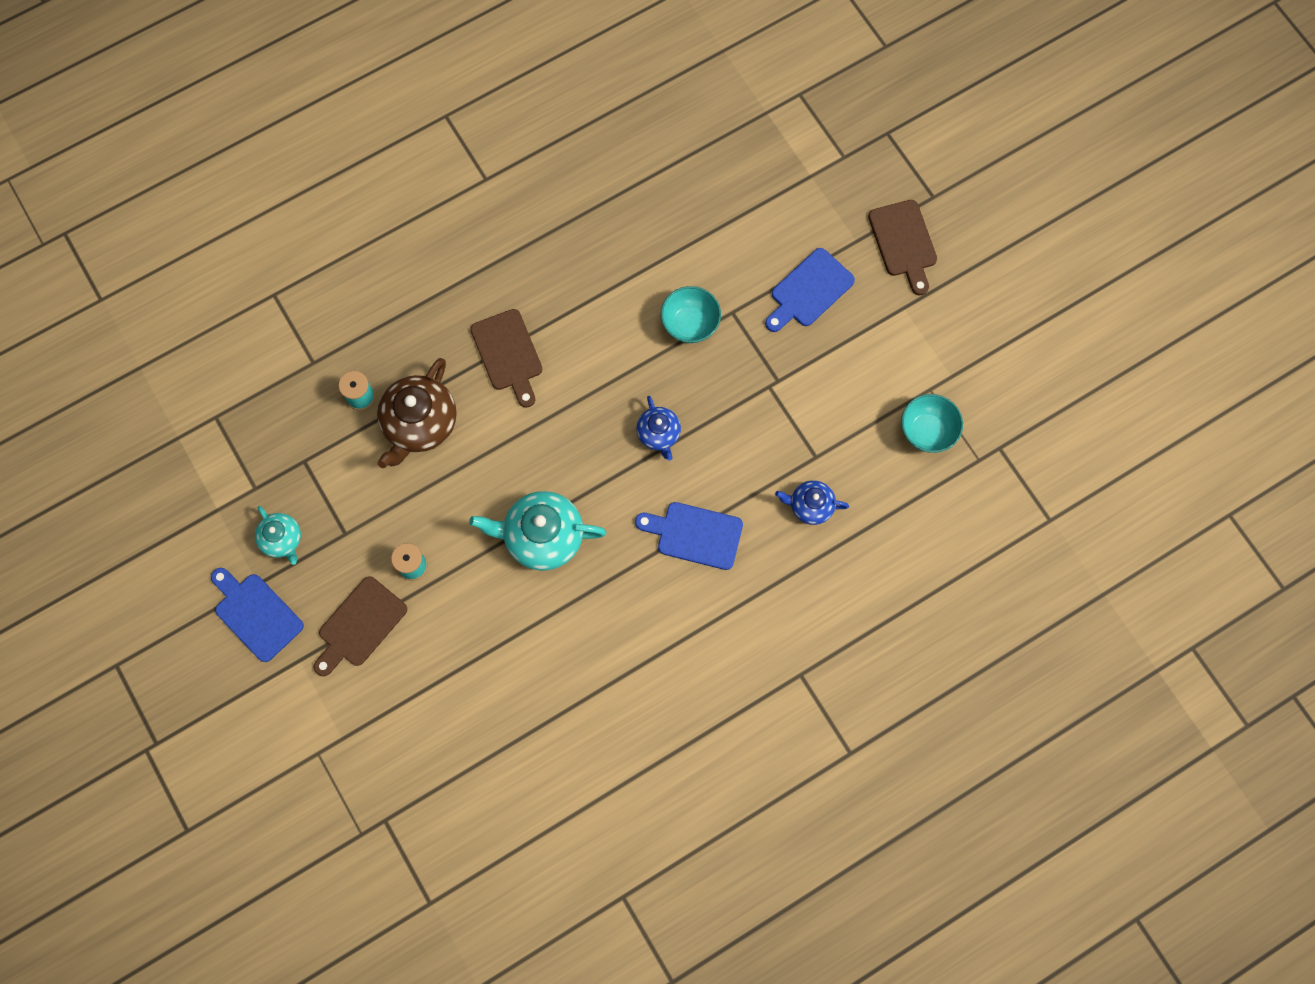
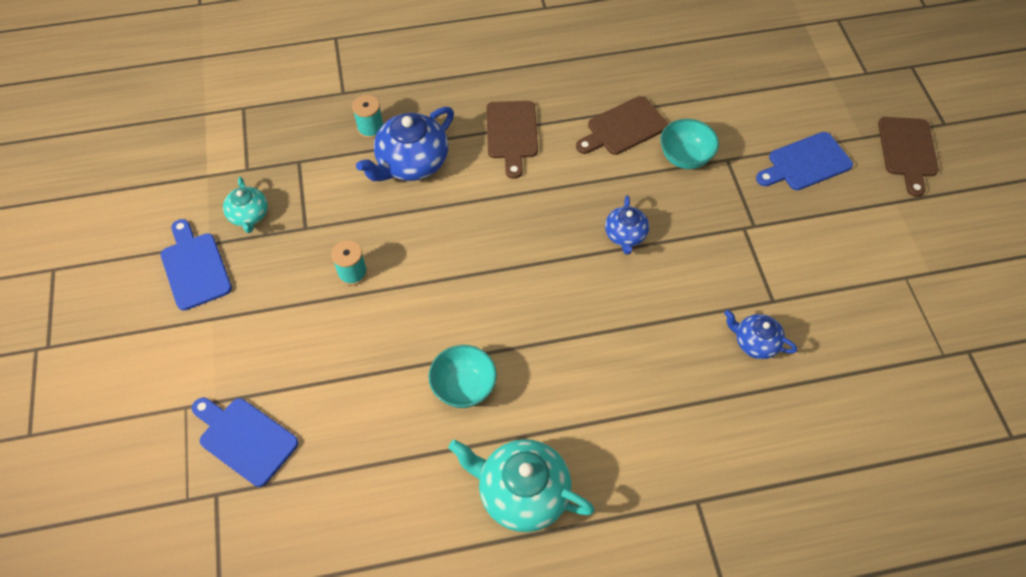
camera: 20 degrees right, 15 degrees down
(359, 625) = (281, 307): brown cutting board -> brown cutting board (623, 128)
(419, 423) = (411, 163): brown teapot -> blue teapot
(542, 536) = (482, 286): turquoise teapot -> turquoise teapot (522, 492)
(695, 534) = (630, 331): blue cutting board -> blue cutting board (245, 438)
(927, 431) = (894, 313): turquoise bowl -> turquoise bowl (464, 387)

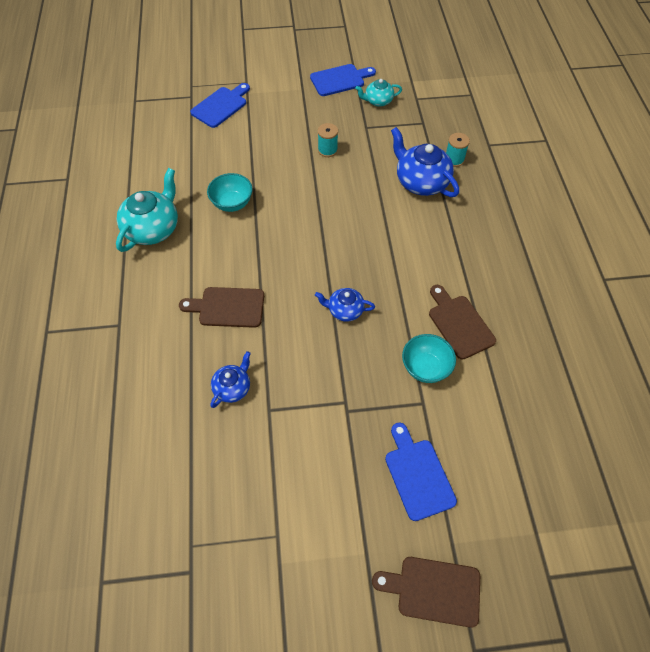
camera: 95 degrees right, 0 degrees up
(512, 134) = (450, 244): brown cutting board -> brown cutting board (227, 307)

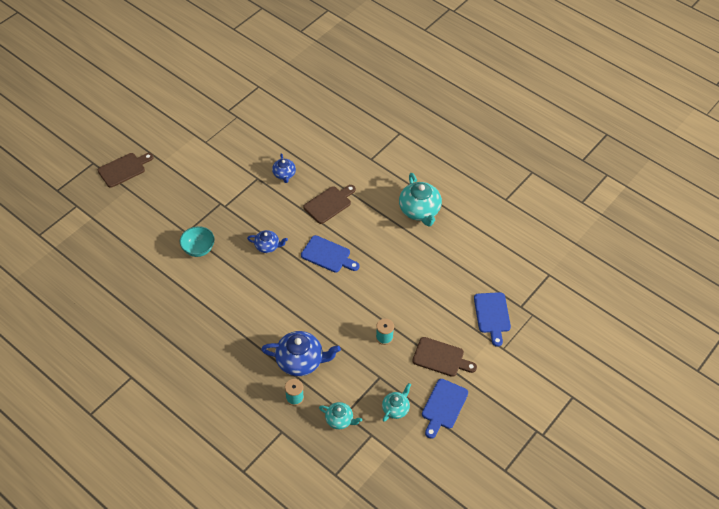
camera: 135 degrees right, 5 degrees down
(232, 203) = (397, 256): turquoise bowl -> none
(344, 310) = (267, 246): blue teapot -> blue teapot turned 45 degrees clockwise
(418, 475) = (163, 202): blue cutting board -> blue cutting board (328, 255)
(431, 122) = (340, 420): none -> turquoise teapot
(459, 324) = (199, 284): brown cutting board -> brown cutting board (441, 358)

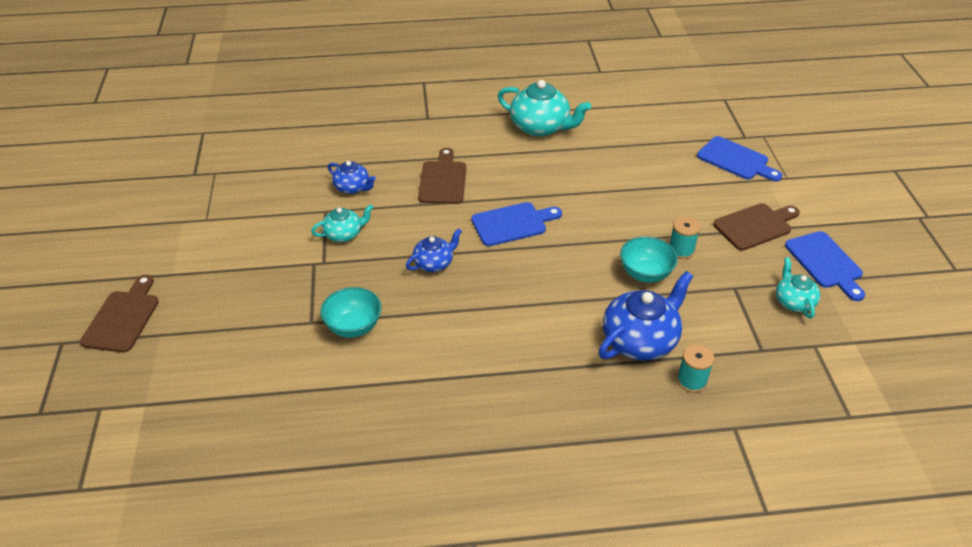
camera: 45 degrees left, 10 degrees down
(340, 420) = (766, 360): turquoise teapot -> turquoise teapot (344, 234)
(350, 333) = (645, 274): none -> turquoise bowl

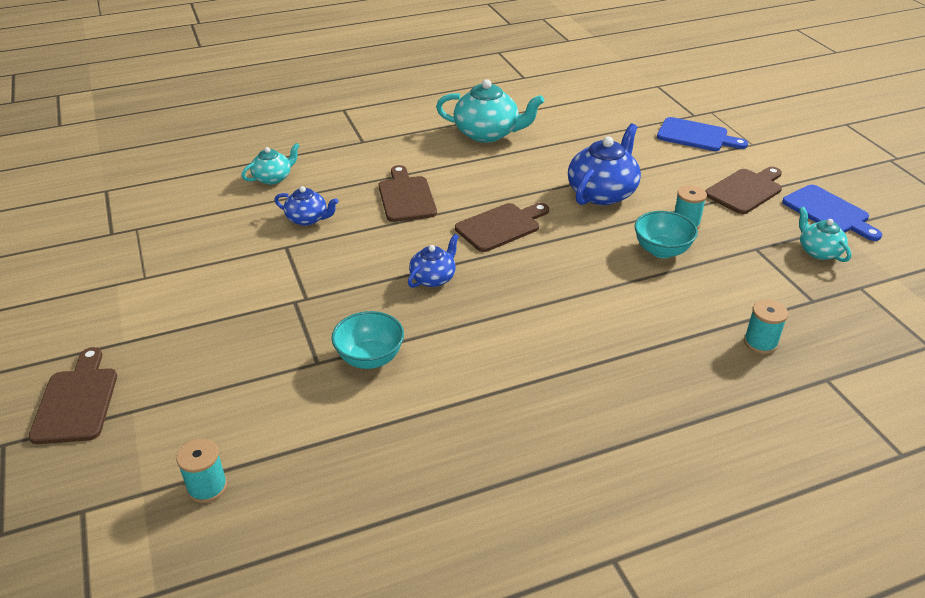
camera: 15 degrees left, 5 degrees down
(192, 410) = (207, 487): none -> turquoise spool
(344, 234) = (318, 266): turquoise teapot -> turquoise teapot (273, 178)
(512, 224) = (501, 226): blue cutting board -> brown cutting board
(640, 340) = (689, 314): blue teapot -> blue teapot (602, 193)

